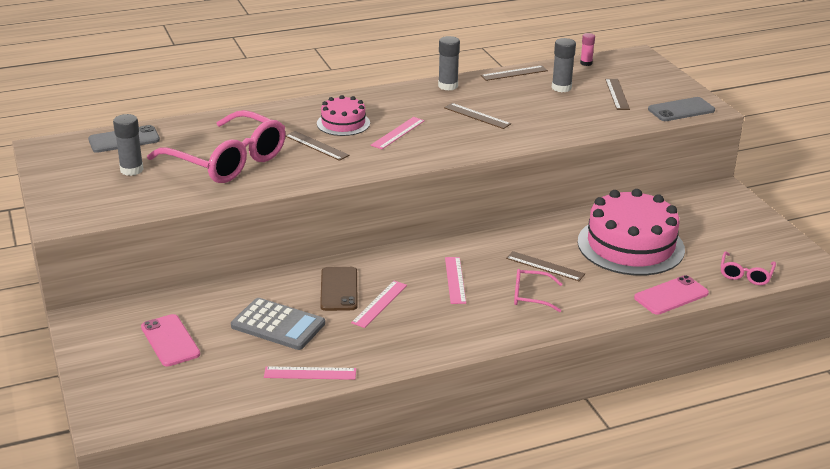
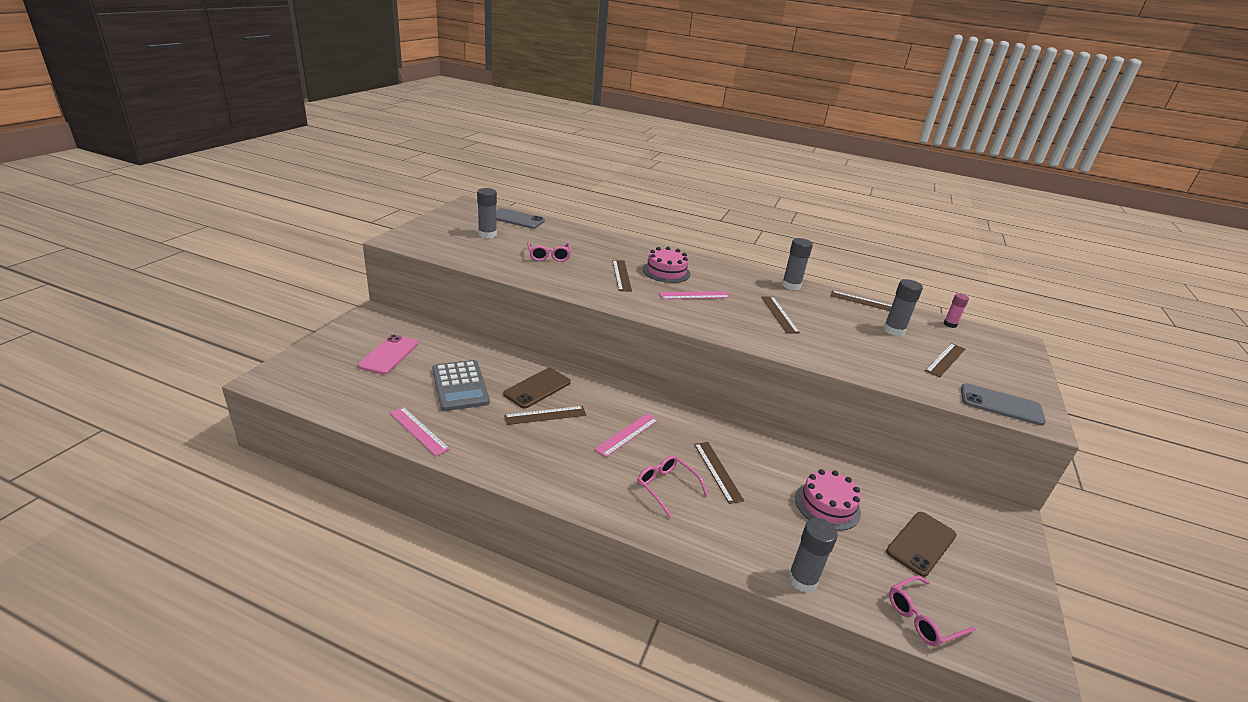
camera: 40 degrees right, 0 degrees up
(227, 161) = (549, 256): pink glasses -> pink glasses, size x0.45
(379, 304) = (545, 415): pink ruler -> brown ruler
(630, 245) = (827, 505): pink cake -> pink cake, size x0.53
(671, 295) = (802, 580): pink phone -> grey glue stick
(701, 235) = (921, 543): none -> brown phone

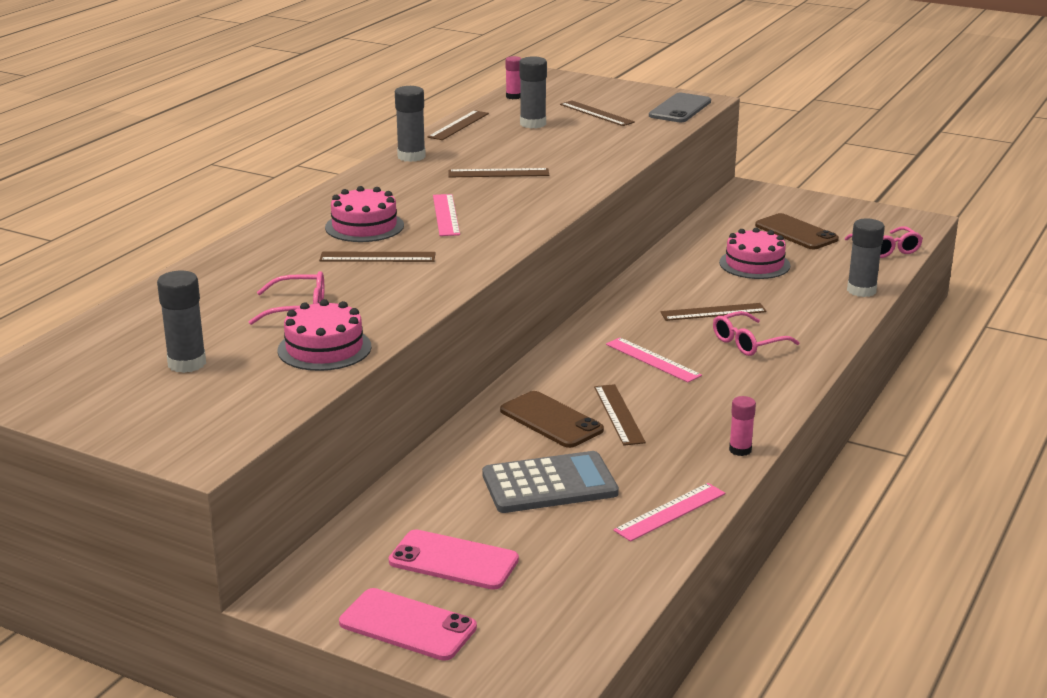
camera: 80 degrees left, 5 degrees down
(337, 342) = (407, 625): none -> pink phone
(494, 468) = (740, 450): none -> pink glue stick
(500, 262) = (324, 348): none -> pink cake
(517, 219) = (106, 337): grey phone -> none

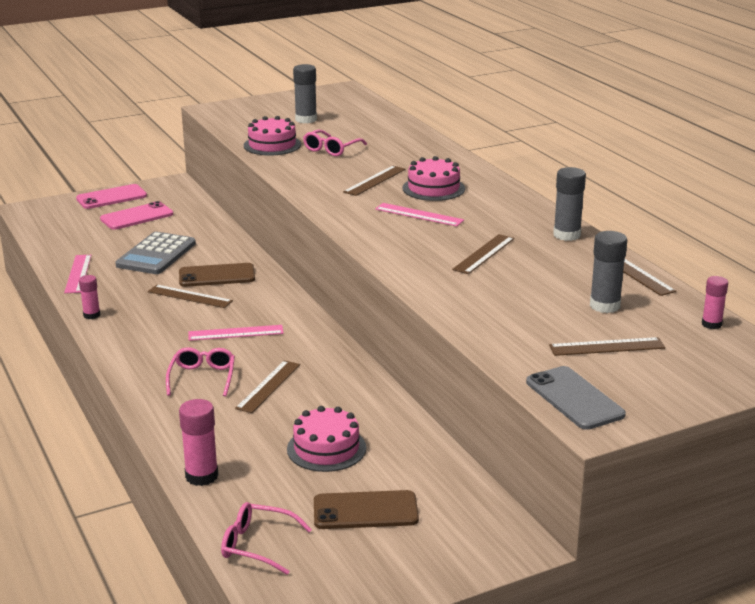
camera: 125 degrees right, 0 degrees up
(861, 290) = (201, 476): grey glue stick -> pink glue stick

